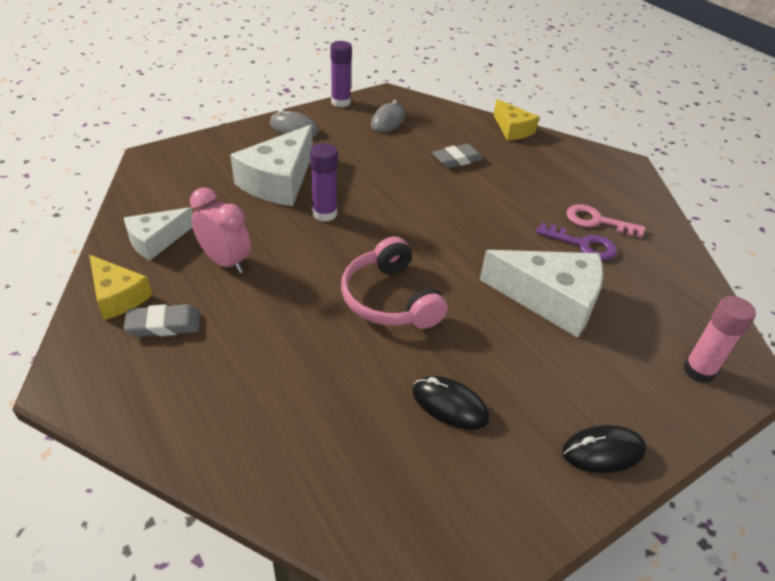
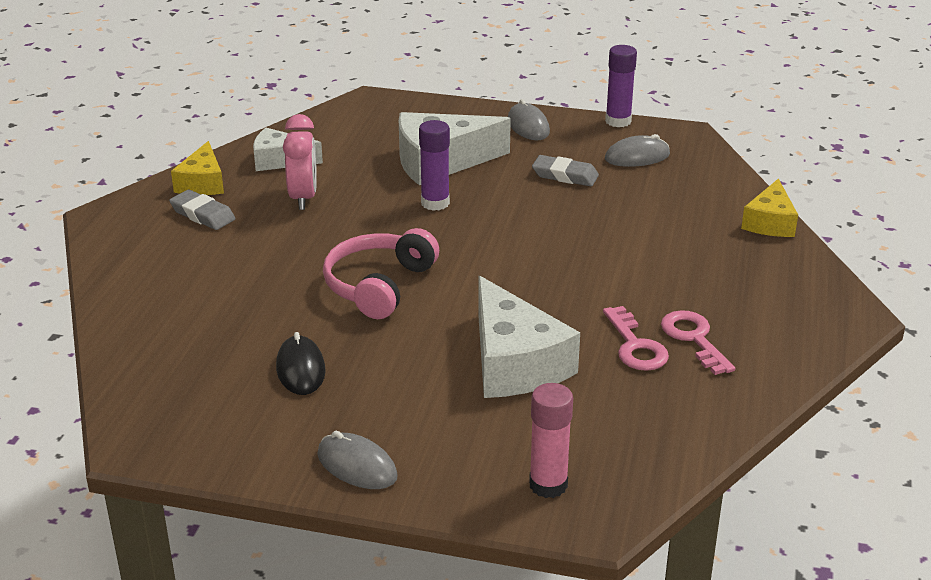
camera: 50 degrees right, 10 degrees down
(457, 159) = (645, 220): grey eraser -> grey eraser (565, 175)
(582, 244) = (635, 346): purple key -> pink key
(603, 451) = (357, 466): black mouse -> grey mouse

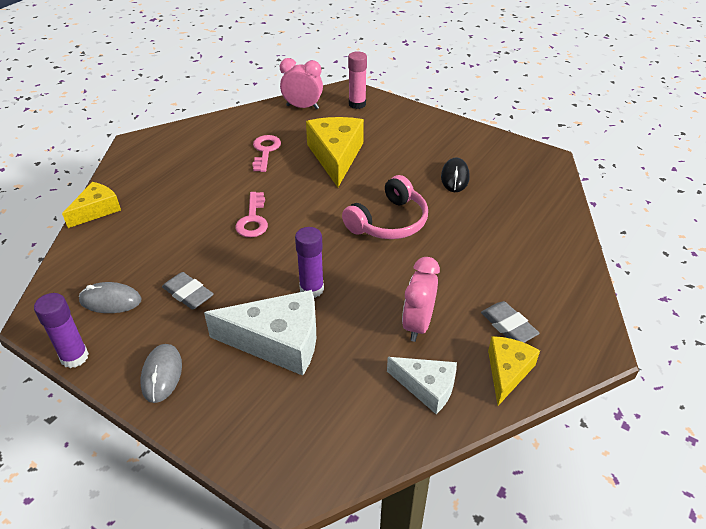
camera: 160 degrees left, 10 degrees up
(357, 466) = (439, 127): grey mouse -> none
(514, 362) = (335, 156): white cheese -> yellow cheese
(650, 450) = (302, 107): none -> pink clock
(694, 338) = (231, 148): pink key -> pink key (253, 219)

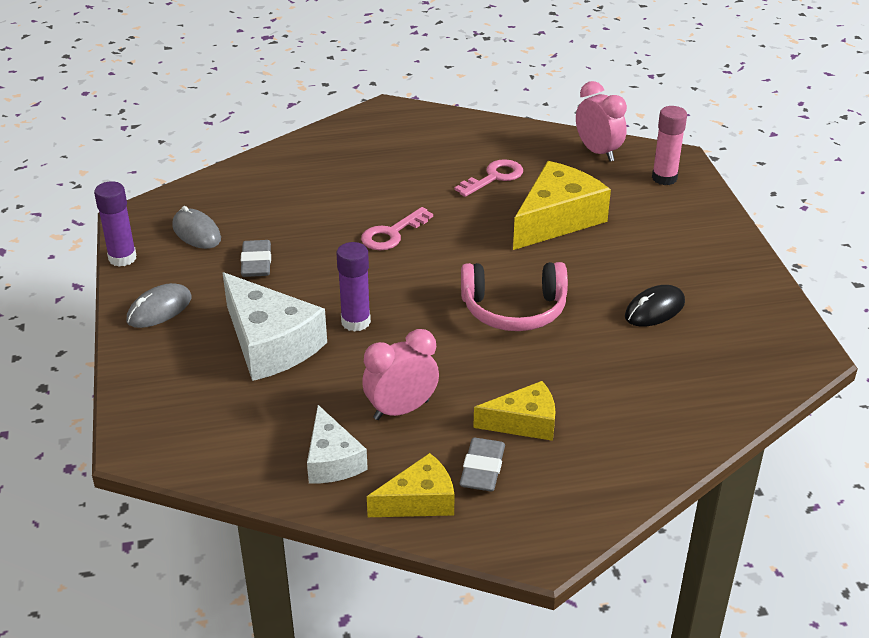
camera: 45 degrees right, 5 degrees down
(96, 210) = (279, 153): yellow cheese -> yellow cheese (524, 422)

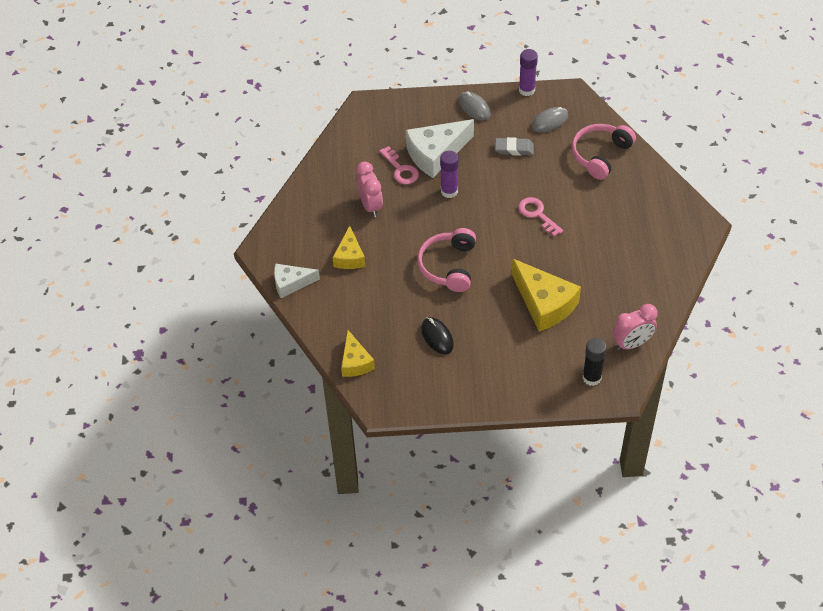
camera: 100 degrees right, 15 degrees up
(267, 186) = (600, 155): none -> pink headphones
(332, 460) = (339, 176): white cheese -> white cheese (291, 283)
(419, 501) = (303, 207): yellow cheese -> yellow cheese (355, 362)
(482, 469) = (319, 234): grey eraser -> none
(494, 177) = (601, 276): pink key -> pink key (401, 169)
(664, 178) = (591, 377): pink glue stick -> black glue stick

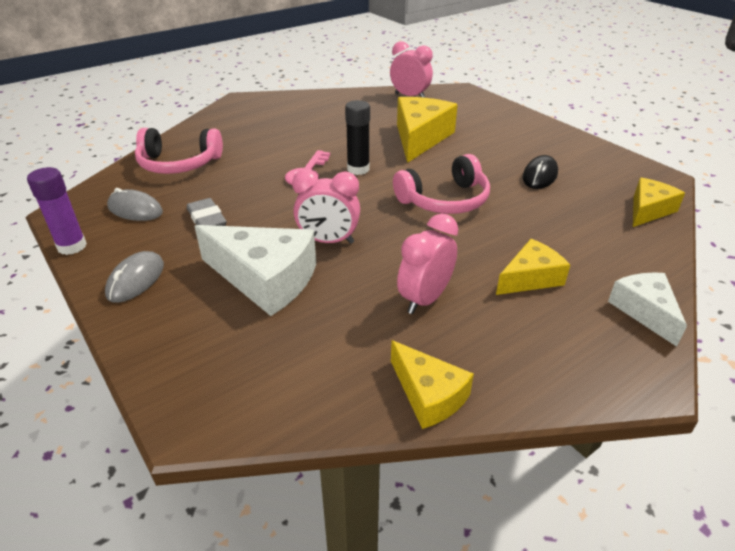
camera: 125 degrees left, 15 degrees down
(291, 283) = (644, 311): white cheese -> white cheese turned 150 degrees counterclockwise
(316, 176) = (428, 395): none -> yellow cheese
(401, 169) = (325, 300): pink key -> none
(449, 191) = (328, 241): purple glue stick -> pink clock
(591, 377) = (466, 102): black glue stick -> black glue stick (358, 169)

